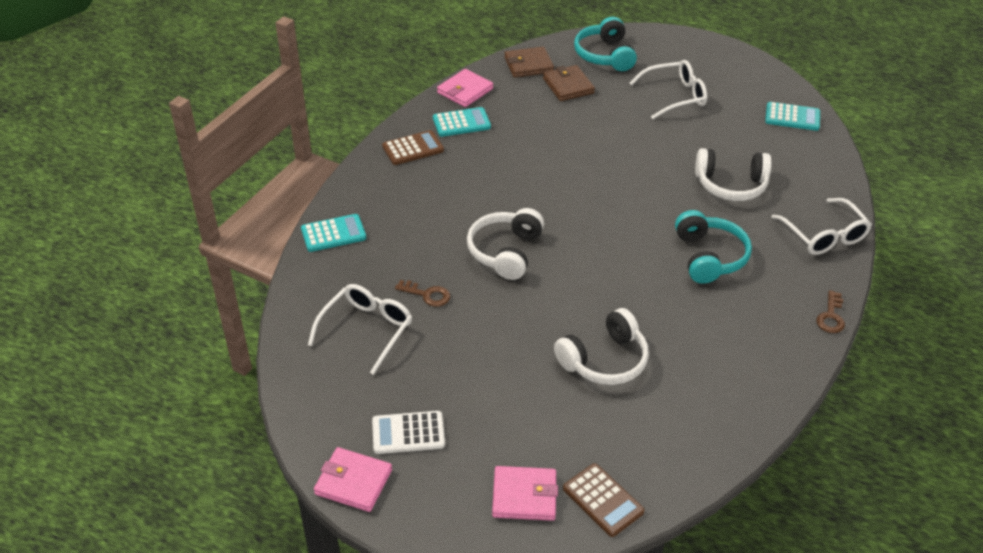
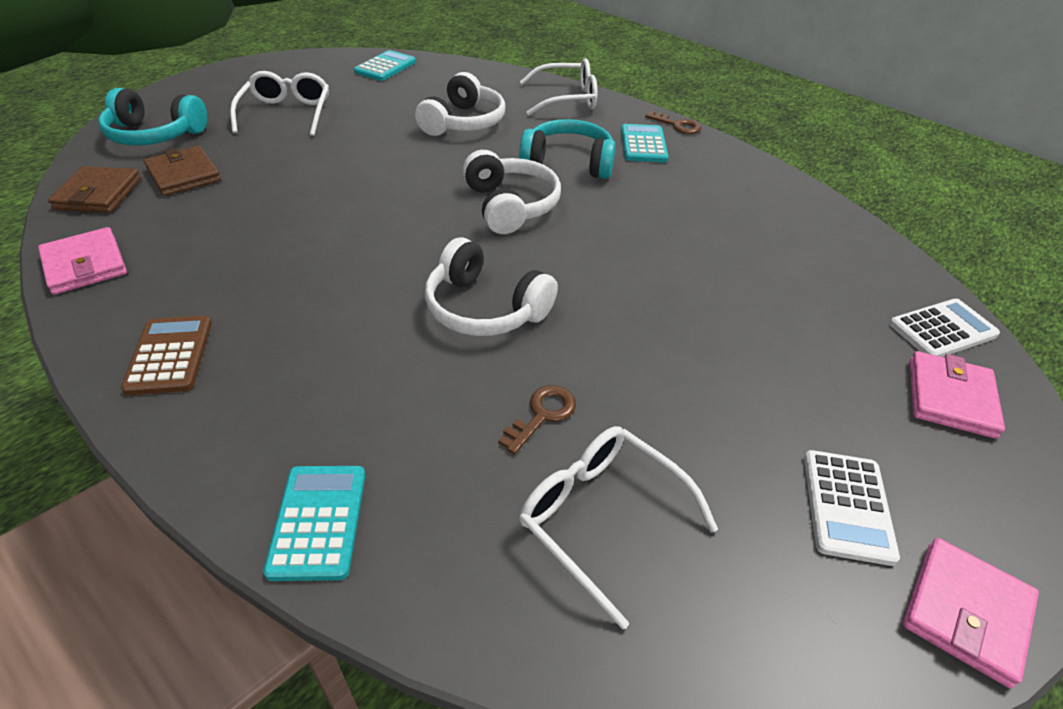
camera: 75 degrees left, 0 degrees up
(461, 123) = (160, 286): turquoise calculator -> turquoise calculator (643, 144)
(568, 86) = (184, 175): brown wallet -> brown wallet turned 60 degrees clockwise
(603, 500) = (942, 330): brown calculator -> white calculator
(604, 360) = (715, 273): white headphones -> white headphones (510, 206)

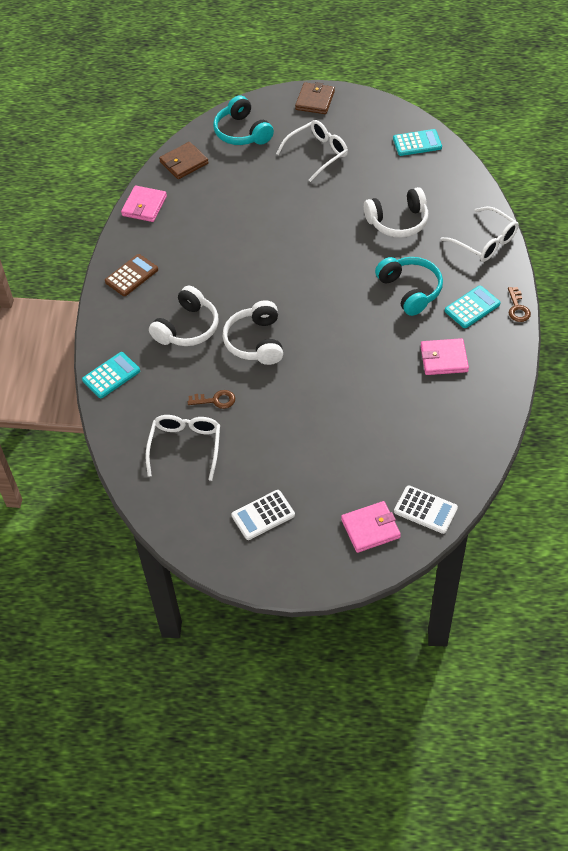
camera: 55 degrees right, 10 degrees up
(184, 175) = (227, 172): brown wallet -> brown wallet (315, 100)
(510, 206) = (341, 296): white headphones -> white headphones (187, 328)
(965, 612) = (244, 567): pink wallet -> pink wallet (443, 359)

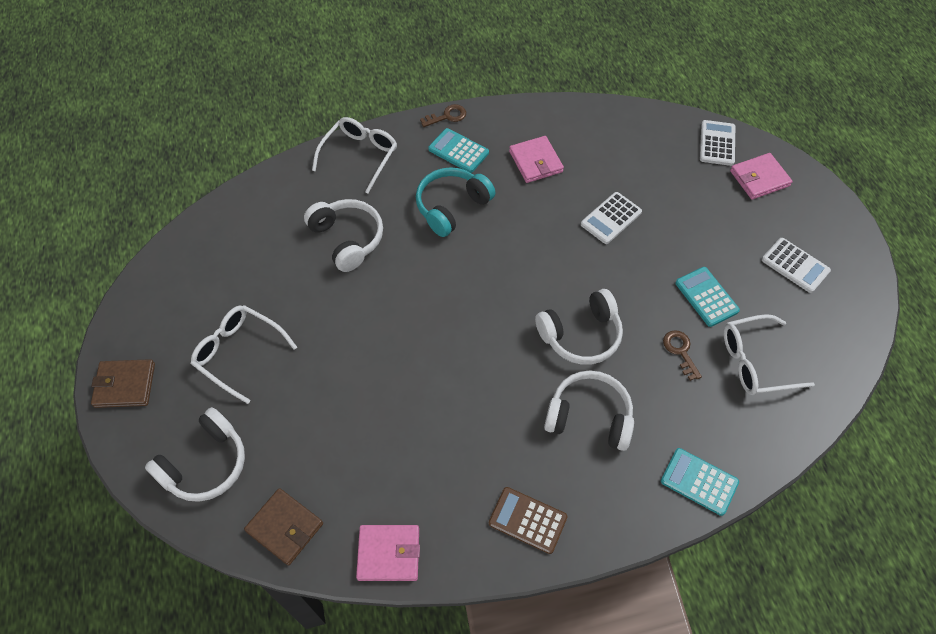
camera: 110 degrees left, 5 degrees up
(242, 132) = (205, 464): turquoise headphones -> white headphones
(361, 395) = (611, 218): none -> white calculator
(370, 528) = (759, 178): pink wallet -> pink wallet turned 75 degrees counterclockwise
(417, 143) = (203, 247): turquoise calculator -> turquoise calculator (706, 297)

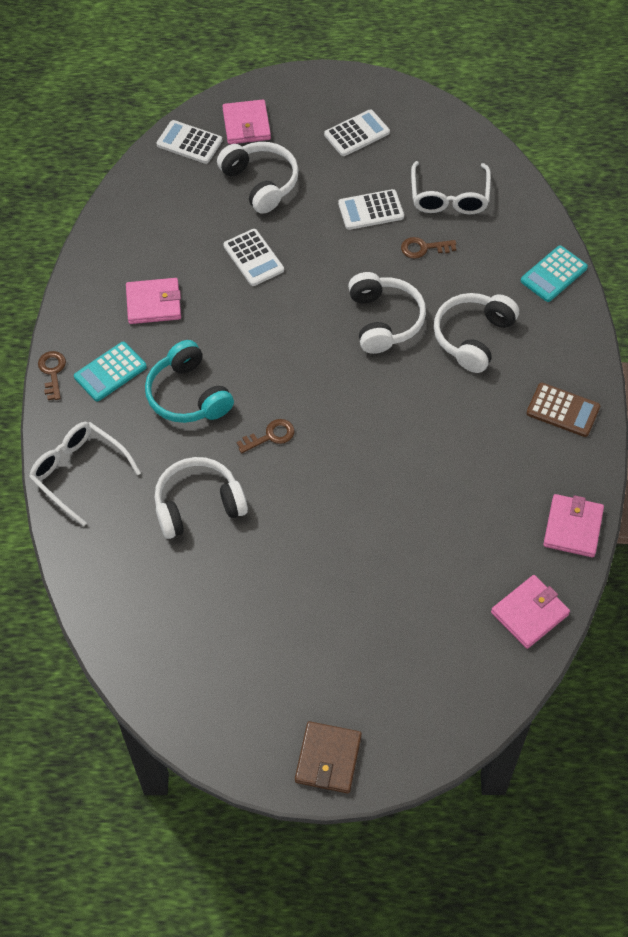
camera: 75 degrees left, 0 degrees up
(205, 464) = (445, 681): white headphones -> white headphones (260, 183)
(239, 353) = (319, 635): white glasses -> none
(285, 527) = (530, 613): brown wallet -> pink wallet
(427, 274) = (270, 436): none -> brown key
(527, 520) = (563, 410): brown calculator -> brown calculator turned 105 degrees counterclockwise
(706, 297) = (371, 210): turquoise calculator -> white calculator

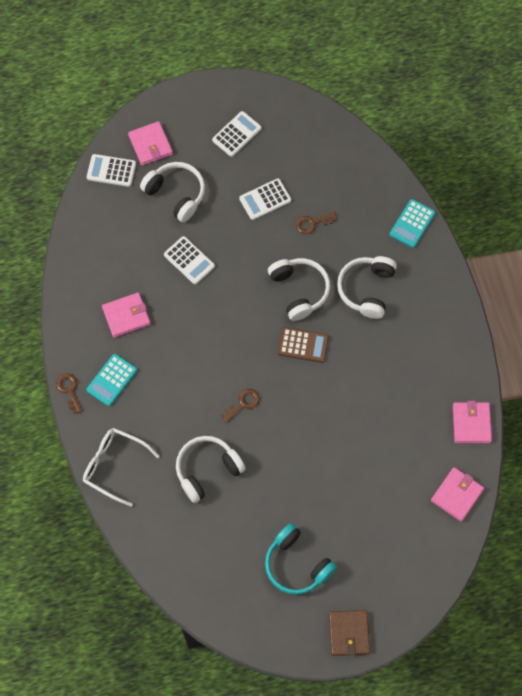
camera: 15 degrees left, 10 degrees up
(188, 395) = (174, 385): turquoise headphones -> turquoise headphones (297, 564)
(449, 197) = (320, 175): white glasses -> none
(563, 410) = (444, 333): brown calculator -> brown calculator (303, 345)

